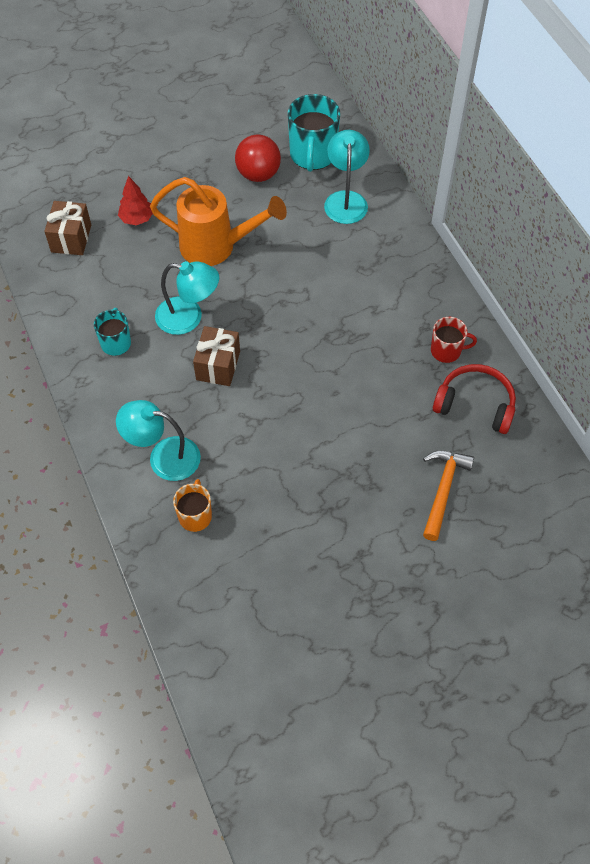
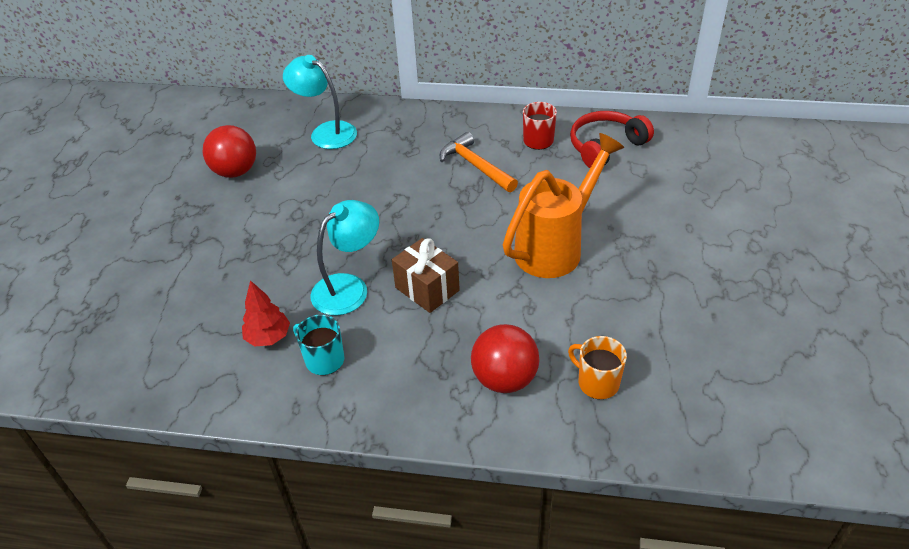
camera: 55 degrees left, 15 degrees down
(71, 238) = (147, 342): brown gift -> none
(137, 219) = (185, 277): red tree -> red tree (268, 337)
(164, 457) = (504, 379): turquoise lamp -> red ball
(217, 247) = (286, 232): orange watering can -> orange watering can (556, 247)
(312, 155) = (255, 131): turquoise mug -> none
(443, 490) = (680, 198): orange hammer -> orange hammer (475, 166)

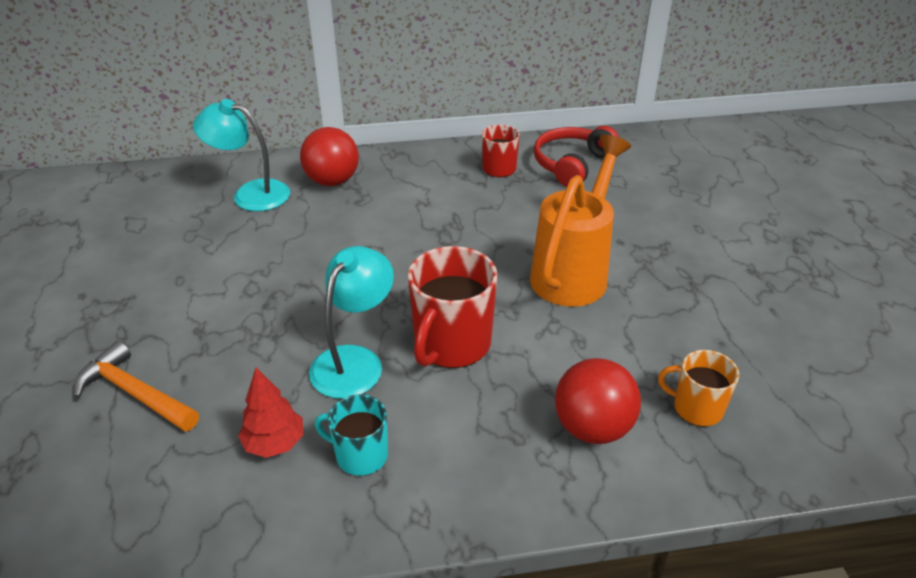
camera: 20 degrees left, 5 degrees down
(235, 172) = (151, 253): red ball -> red ball (332, 181)
(427, 289) = (451, 344): brown gift -> red mug
(475, 166) = (443, 203): orange hammer -> orange hammer (135, 393)

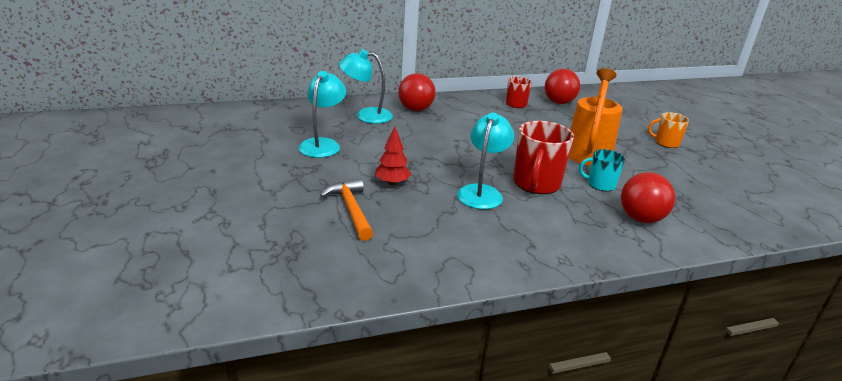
camera: 10 degrees left, 10 degrees down
(135, 393) = (351, 210): orange hammer -> orange hammer turned 45 degrees clockwise
(157, 255) = (323, 144): none -> turquoise lamp
(274, 443) = (456, 230): red tree -> red tree (392, 183)
(360, 455) = (512, 234): turquoise mug -> turquoise mug (600, 184)
(572, 164) = (559, 102): red headphones -> red ball
(696, 408) = (693, 209): orange mug -> orange mug (666, 143)

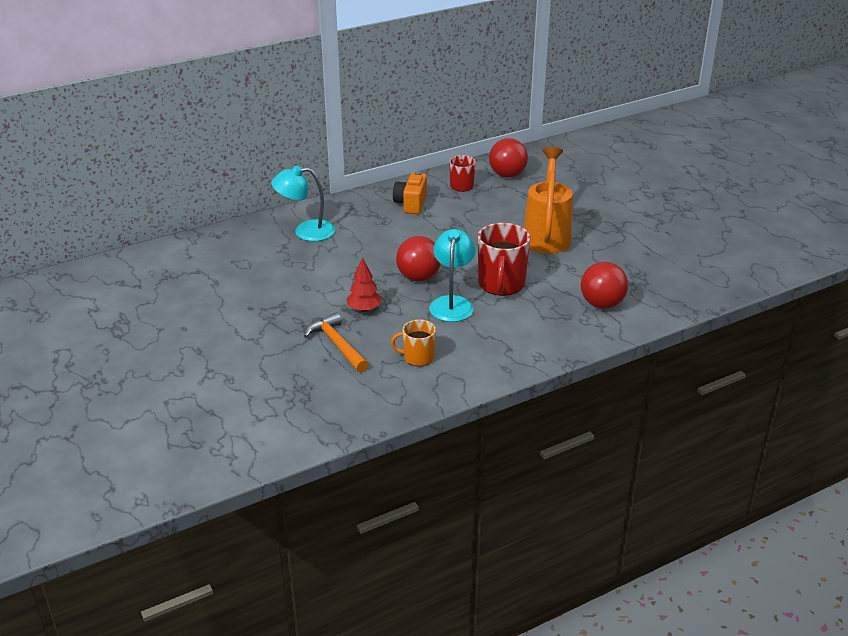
camera: 10 degrees left, 5 degrees up
(323, 144) = (277, 277): turquoise lamp -> none
(415, 109) = (355, 214): red ball -> red ball (418, 277)
(467, 110) = (411, 204): none -> orange camera
(600, 184) = (562, 274): turquoise mug -> none
(666, 143) = (623, 210): orange mug -> orange mug (418, 357)

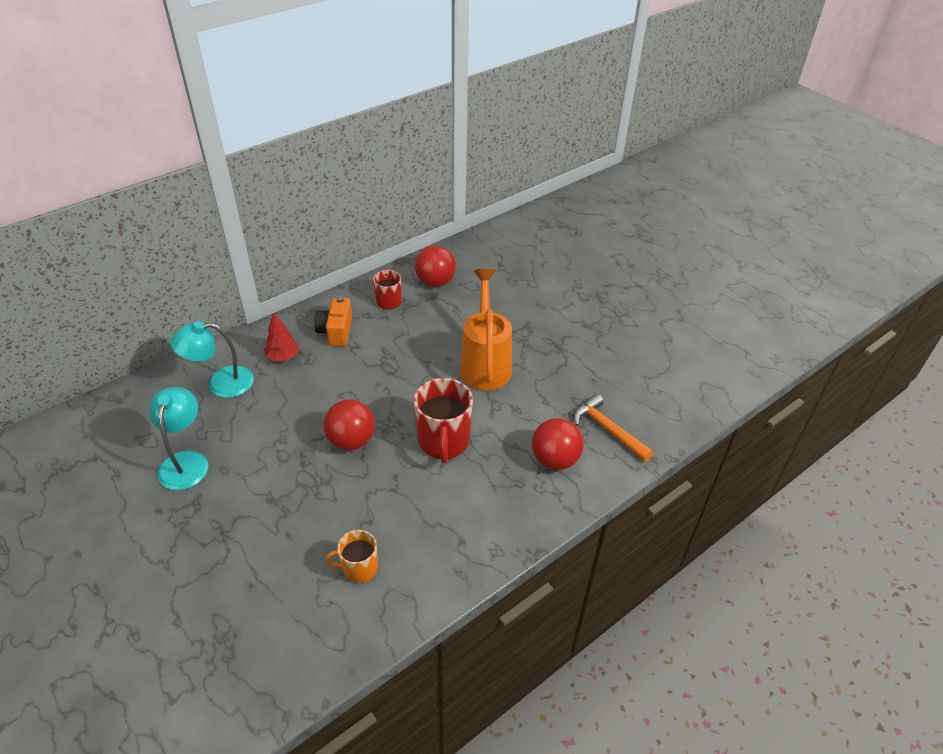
camera: 10 degrees left, 10 degrees up
(337, 344) = (263, 559): orange hammer -> orange hammer (608, 429)
(364, 309) = (292, 497): red tree -> red tree (283, 357)
(452, 303) = (392, 477): turquoise lamp -> turquoise lamp (185, 461)

